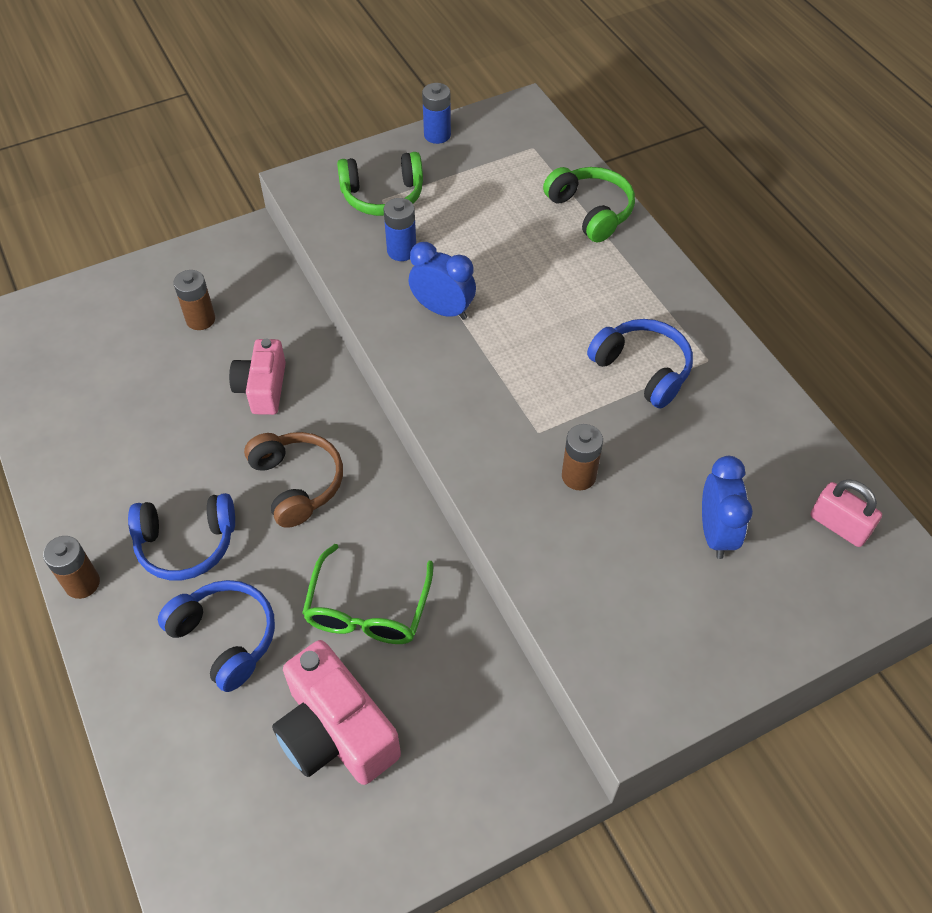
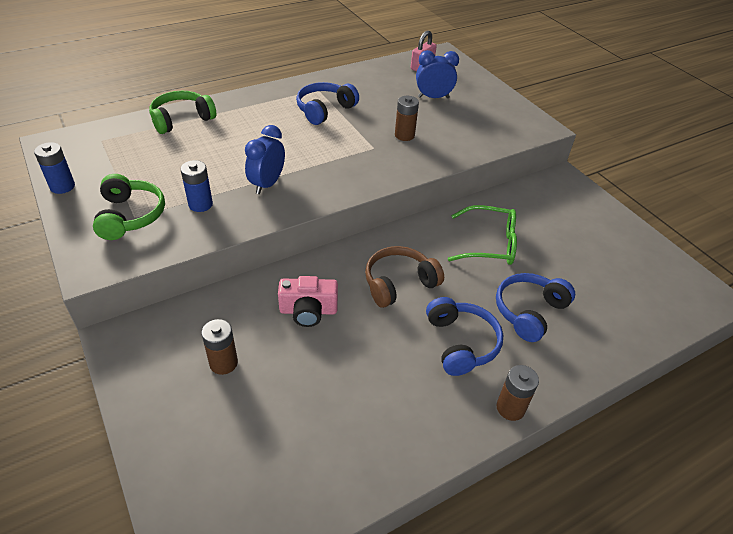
camera: 95 degrees left, 10 degrees down
(335, 732) = (571, 255): pink camera -> none

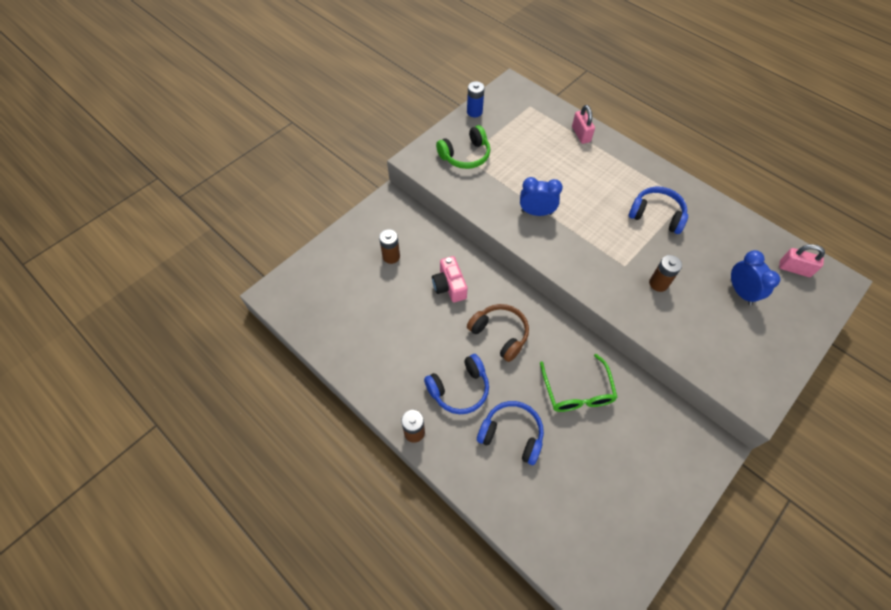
camera: 75 degrees right, 15 degrees up
(181, 119) = (581, 134): green headphones -> pink padlock
(200, 204) = (494, 185): blue battery -> none

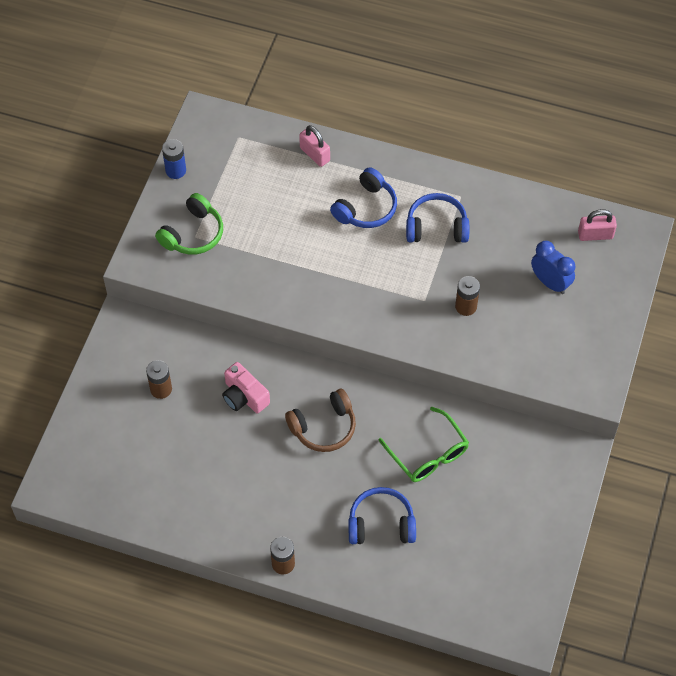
camera: 25 degrees left, 0 degrees up
(459, 389) = (308, 502): blue headphones -> blue headphones (366, 208)
(500, 334) = (324, 427): brown headphones -> brown headphones turned 135 degrees clockwise
(536, 212) = (306, 275): blue clock -> none

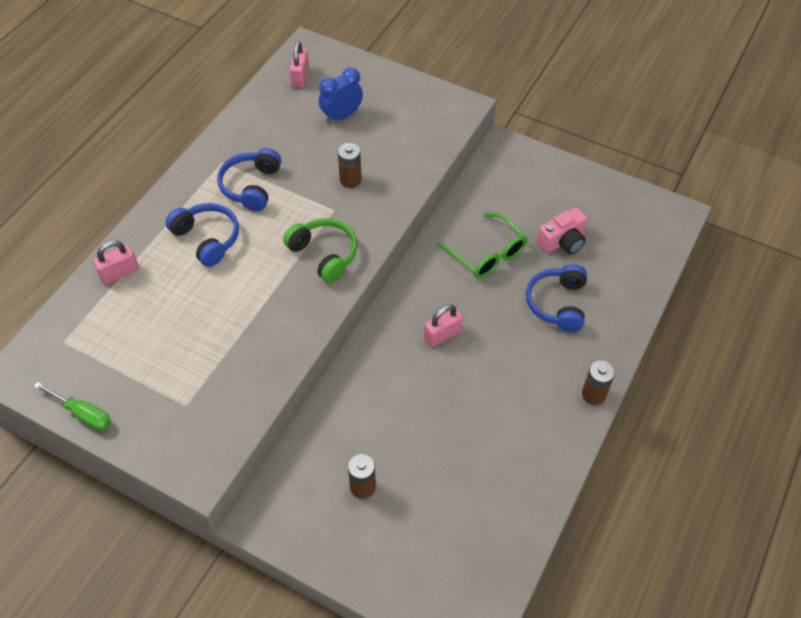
camera: 80 degrees left, 5 degrees down
(176, 170) = (83, 414): blue battery -> green screwdriver
(193, 234) = (181, 406): green headphones -> green headphones (324, 254)
(244, 396) = (390, 402): pink camera -> pink camera (562, 241)
(324, 427) = (442, 335): brown headphones -> pink padlock
(428, 454) = (487, 254): green glasses -> green glasses turned 75 degrees clockwise

